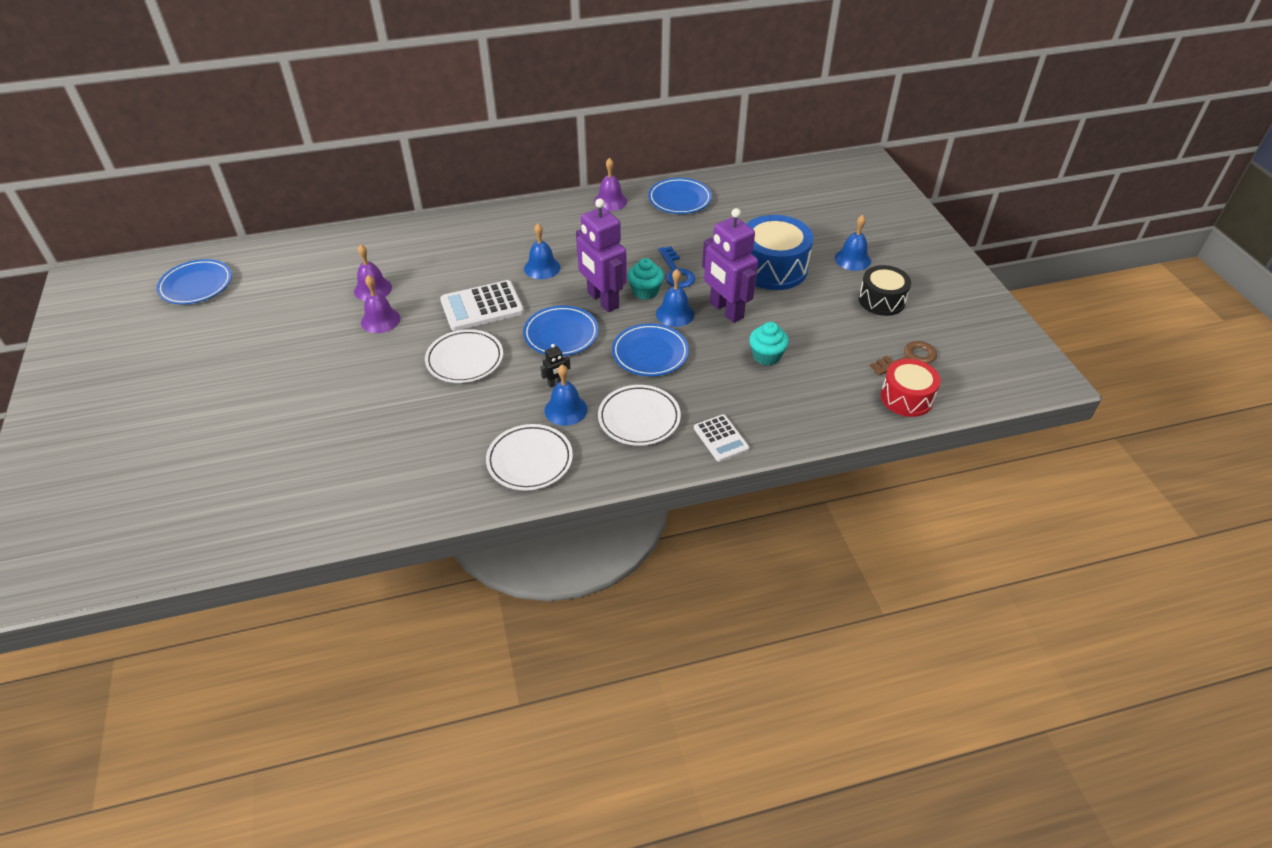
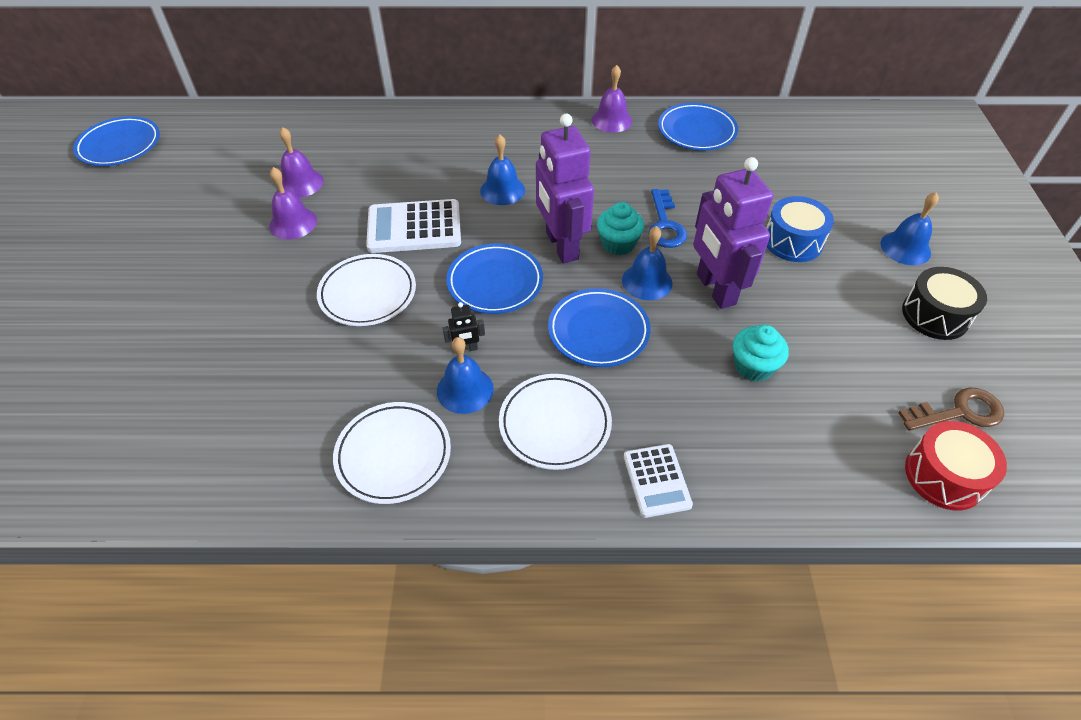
camera: 15 degrees right, 5 degrees up
(772, 268) = (793, 241): blue drum -> blue drum, size x0.64

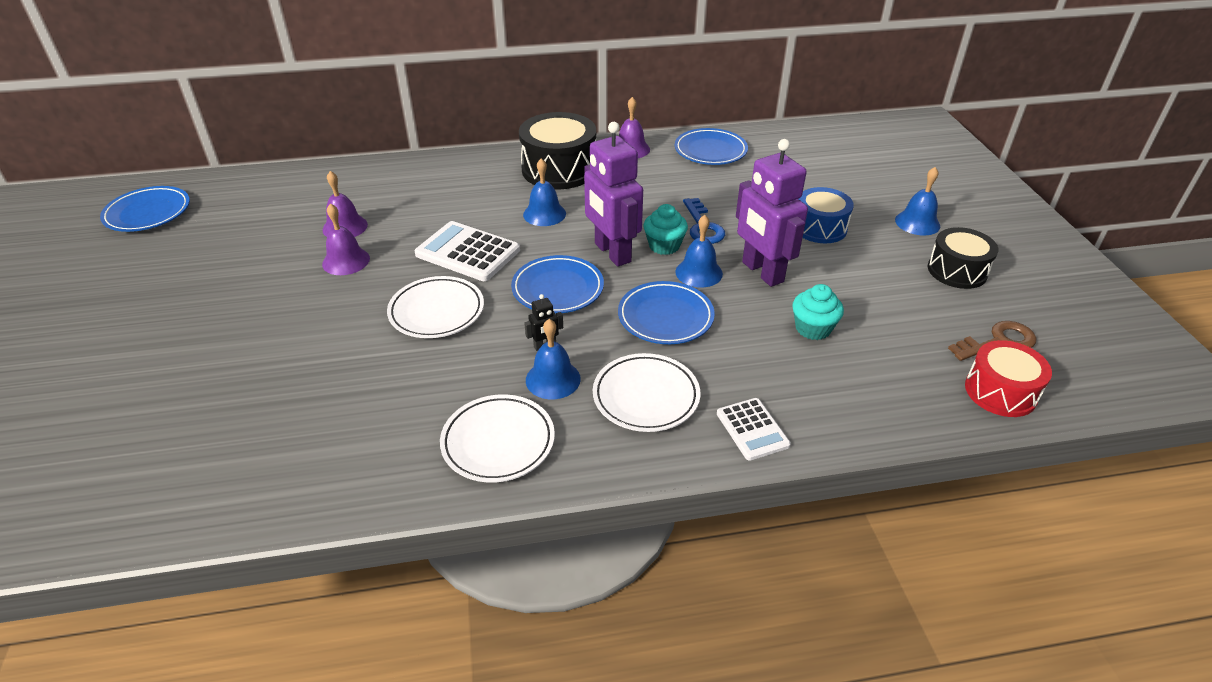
camera: 10 degrees left, 10 degrees down
(414, 227) = (468, 252): white calculator -> white calculator turned 45 degrees clockwise
(530, 137) = (559, 169): none -> black drum

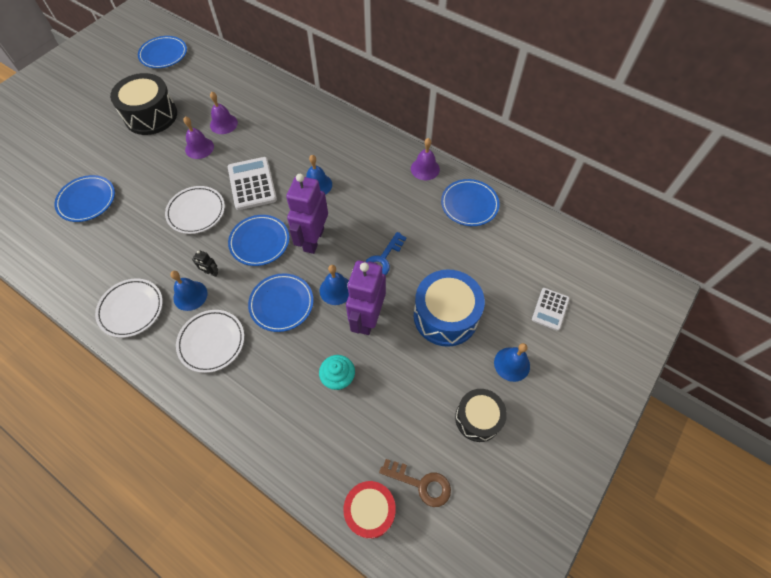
camera: 45 degrees right, 20 degrees up
(251, 394) = (87, 200): none -> blue plate
(559, 169) = (366, 156): black drum -> black drum (151, 115)
(664, 246) = (344, 256): turquoise cupcake -> none
(752, 429) = (227, 405): white calculator -> white calculator (550, 309)
(819, 228) = (445, 316): blue drum -> blue drum, size x1.56

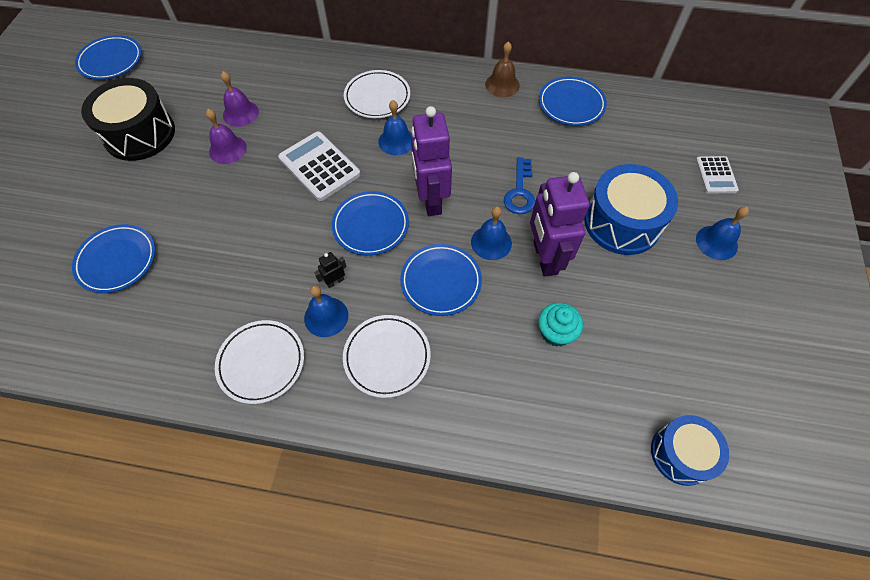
camera: 25 degrees left, 0 degrees up
(196, 212) = (271, 221): white plate -> white plate (377, 97)
(211, 273) = (335, 281): black robot -> black robot turned 150 degrees clockwise
(370, 511) = (681, 454): red drum -> blue drum
(421, 484) = (712, 400): brown key -> none
(425, 169) = (502, 85): purple bell -> brown bell
(478, 418) = (721, 309): black drum -> none

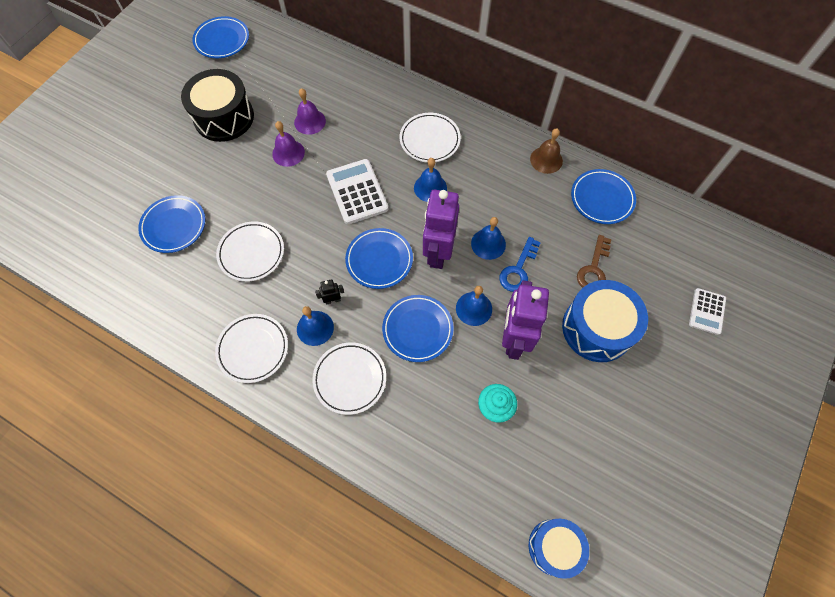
camera: 20 degrees right, 5 degrees up
(222, 261) = (251, 253): none -> white plate
(593, 169) = (594, 269): none -> brown key
(716, 242) = (675, 376): blue bell -> blue bell (488, 244)

